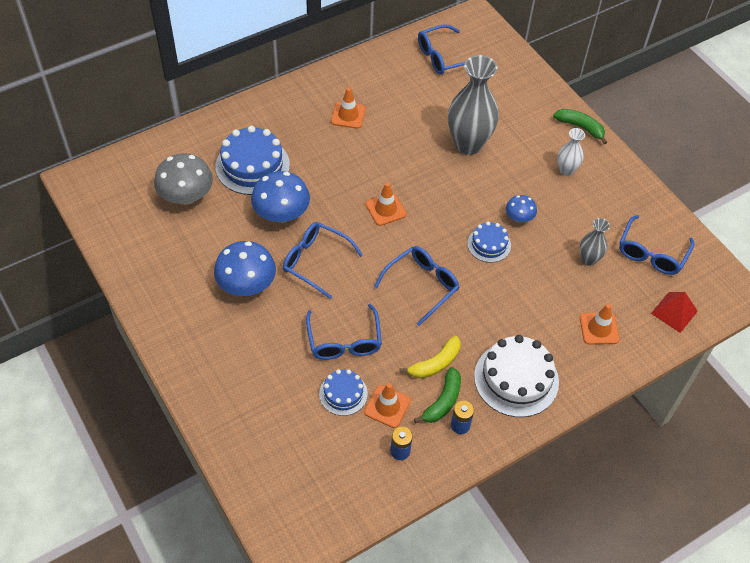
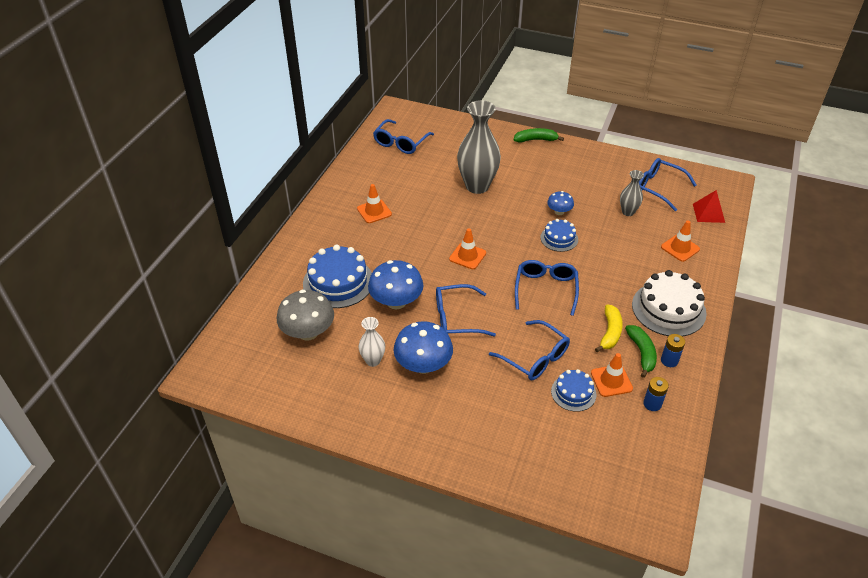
camera: 35 degrees left, 10 degrees down
(566, 170) = (556, 168): white vase -> white vase (373, 360)
(651, 253) = (658, 188): blue glasses -> blue glasses turned 135 degrees clockwise

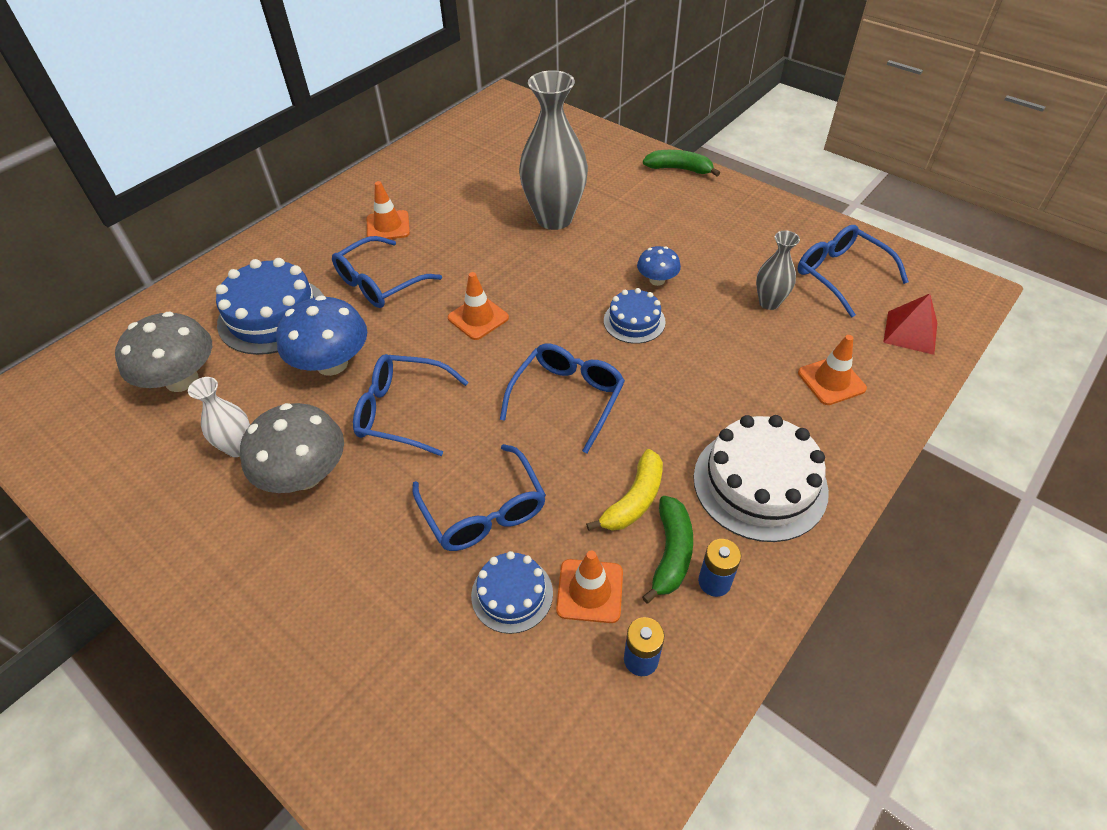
camera: 20 degrees right, 5 degrees up
(400, 143) = (483, 141): blue glasses -> blue glasses (379, 283)
(423, 365) = (305, 475): blue mushroom -> grey mushroom

